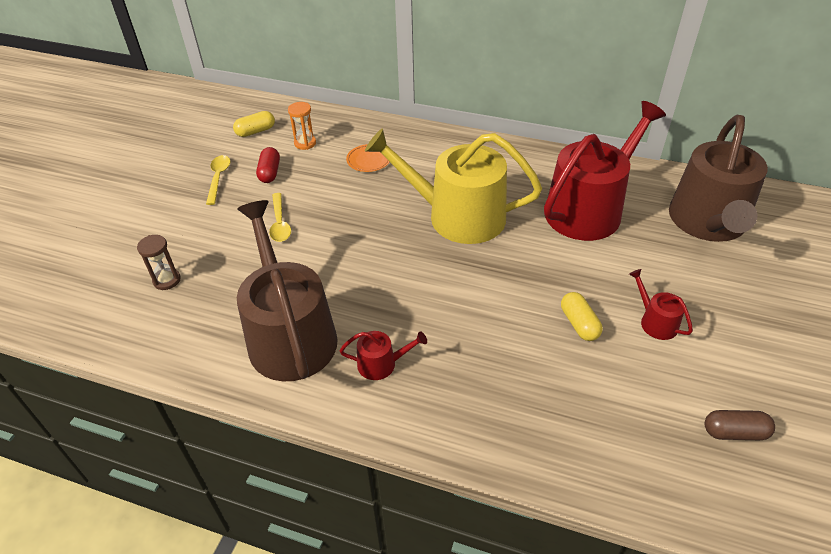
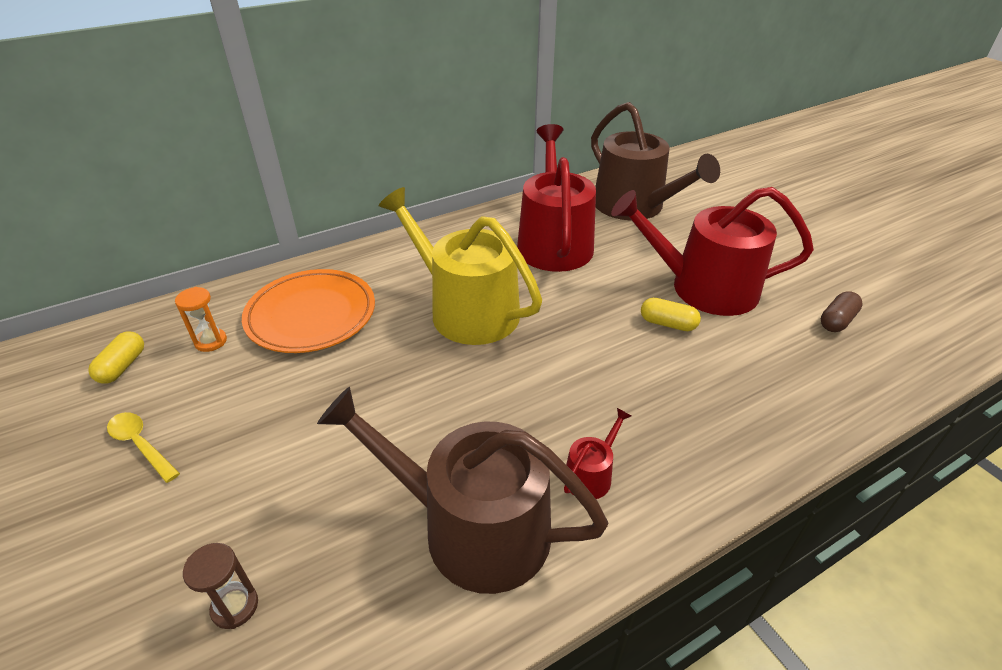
camera: 50 degrees left, 5 degrees down
(270, 172) = (207, 395): red capsule -> none
(280, 223) = (298, 435): yellow spoon -> none
(369, 160) = (311, 315): orange plate -> orange plate, size x2.23
(457, 216) = (466, 309): yellow watering can -> yellow watering can turned 75 degrees clockwise
(655, 321) = (703, 287): red watering can -> red watering can, size x2.42

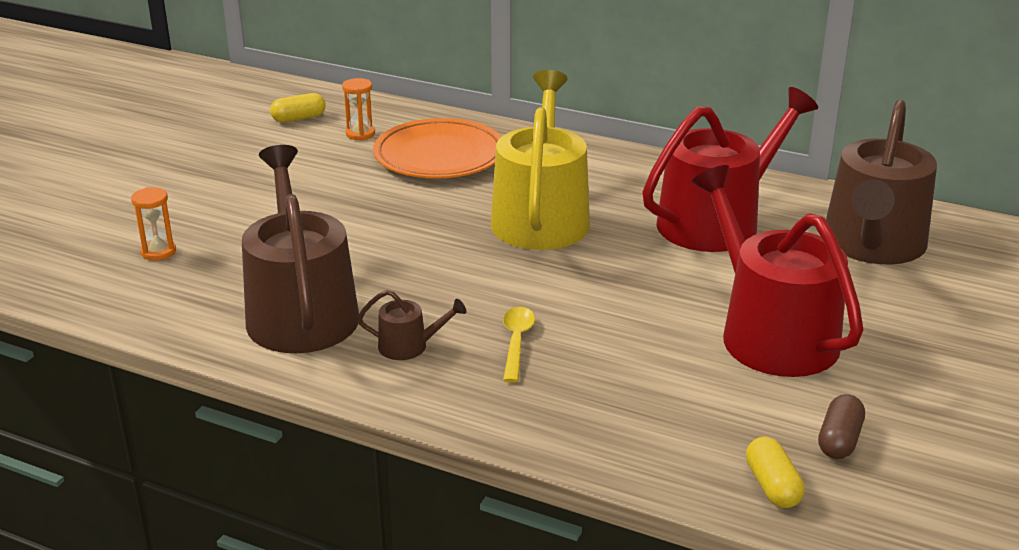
camera: 55 degrees right, 10 degrees down
(141, 445) = (242, 161): yellow spoon -> yellow spoon (516, 342)
(235, 606) = (158, 252): brown hourglass -> orange hourglass
(591, 474) = (409, 346): red watering can -> brown watering can
(667, 324) = (670, 328): yellow capsule -> yellow capsule (772, 486)
(836, 321) = (839, 440): brown capsule -> brown capsule turned 75 degrees counterclockwise

